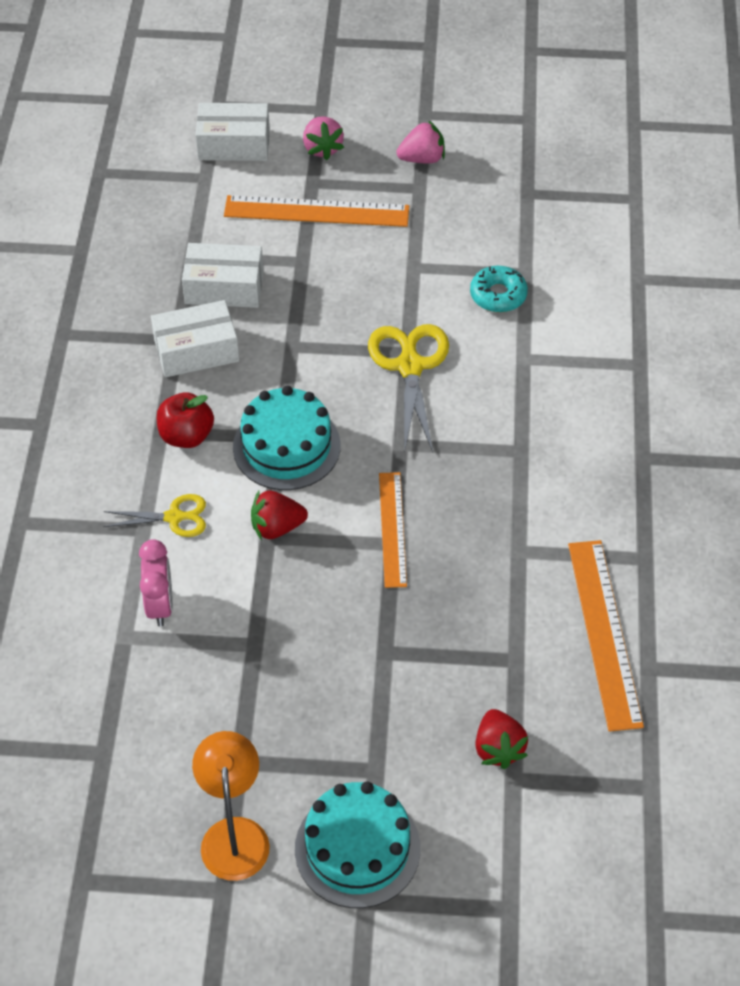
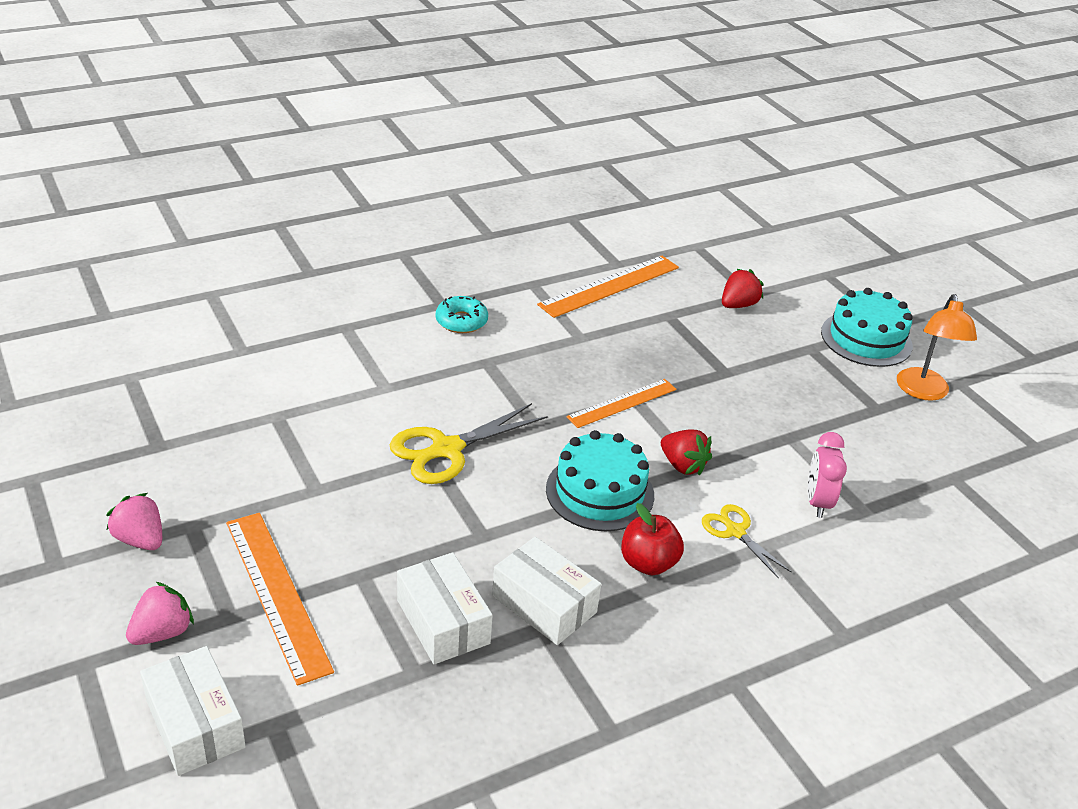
camera: 125 degrees left, 15 degrees down
(160, 605) = (817, 502): pink clock -> pink clock turned 45 degrees counterclockwise
(234, 834) = (923, 392): orange lamp -> orange lamp turned 45 degrees counterclockwise
(498, 295) = (318, 424): turquoise donut -> turquoise donut (461, 321)

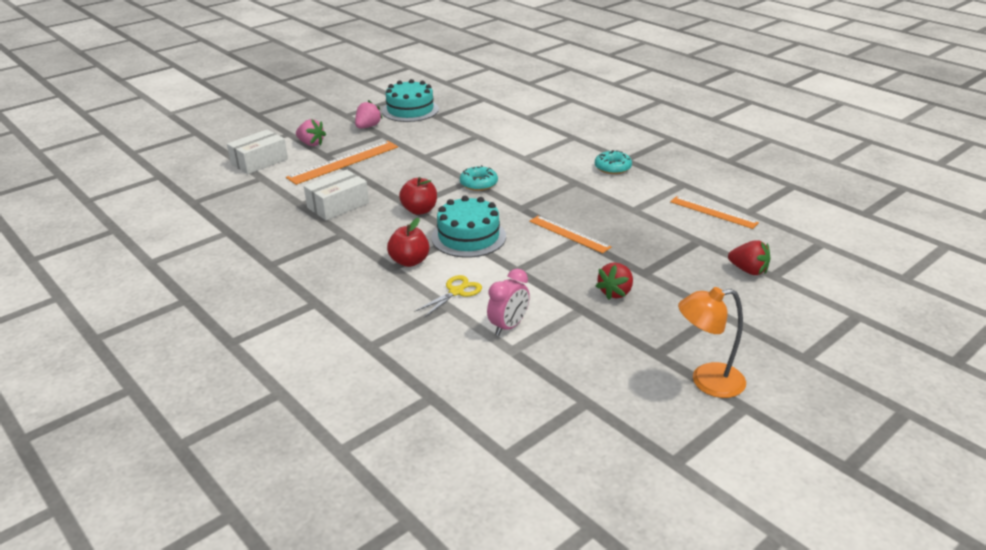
camera: 80 degrees right, 5 degrees down
(446, 450) = (478, 184): yellow scissors -> turquoise donut
(502, 527) = (419, 210): none -> red apple
(544, 604) = (361, 231): white box -> none
(610, 286) = (713, 212): orange ruler -> orange ruler, size x0.66
(682, 465) = (515, 264): red strawberry -> red strawberry (615, 292)
(817, 502) = (508, 326): pink clock -> pink clock turned 135 degrees clockwise
(866, 339) = (765, 343): turquoise cake -> turquoise cake (410, 110)

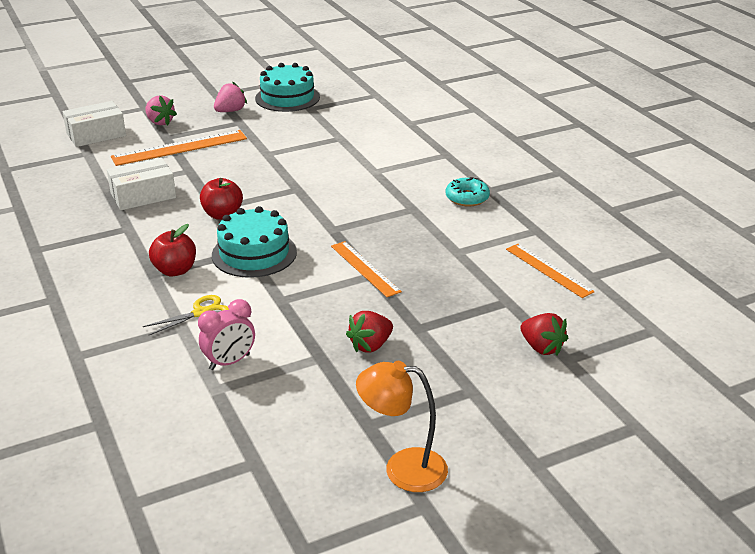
camera: 15 degrees right, 0 degrees up
(478, 184) = (305, 194): turquoise donut -> none

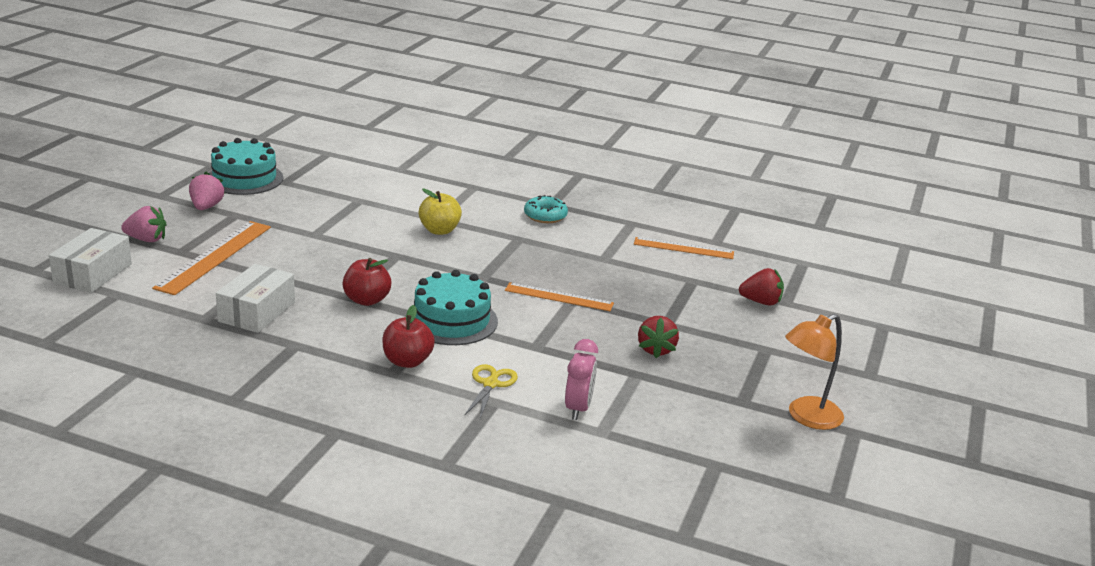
camera: 45 degrees left, 5 degrees down
(360, 181) = (439, 230): none -> yellow apple

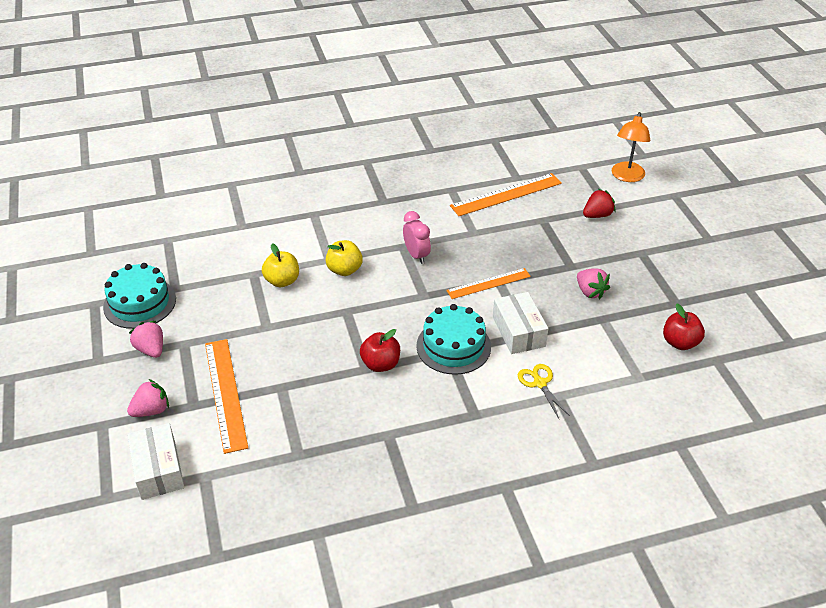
camera: 35 degrees left, 15 degrees up
(257, 311) = (324, 423): white box -> white box (518, 332)
(375, 214) = (282, 281): none -> yellow apple
(407, 361) = (472, 399): red apple -> red apple (680, 342)
(545, 216) = (393, 215): turquoise donut -> none
(578, 408) = (606, 368): pink clock -> pink clock (416, 255)
(656, 349) = (590, 292): red strawberry -> pink strawberry
(683, 248) = (506, 194): orange ruler -> orange ruler, size x1.52
(806, 417) = (717, 293): orange lamp -> orange lamp (626, 177)

